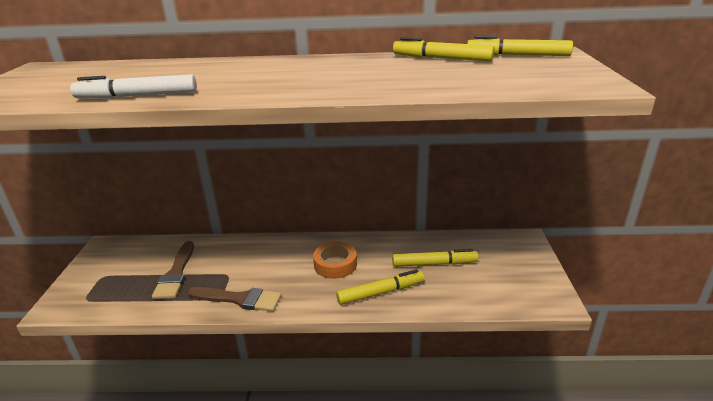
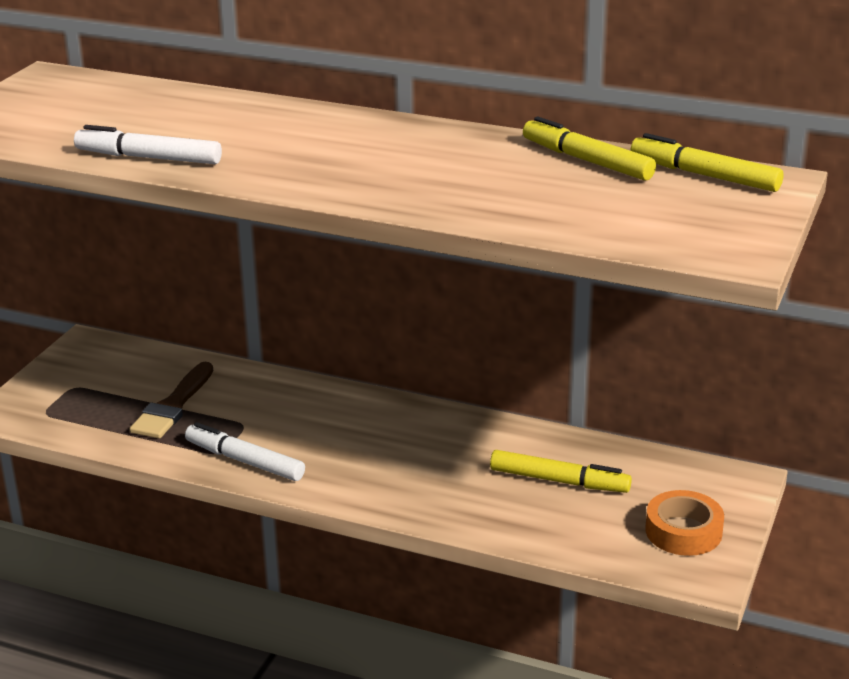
camera: 20 degrees right, 0 degrees up
(239, 299) = (244, 461): brown brush -> white marker
(335, 264) = (406, 446): orange tape -> orange tape (683, 531)
(381, 292) = (449, 501): yellow marker -> none

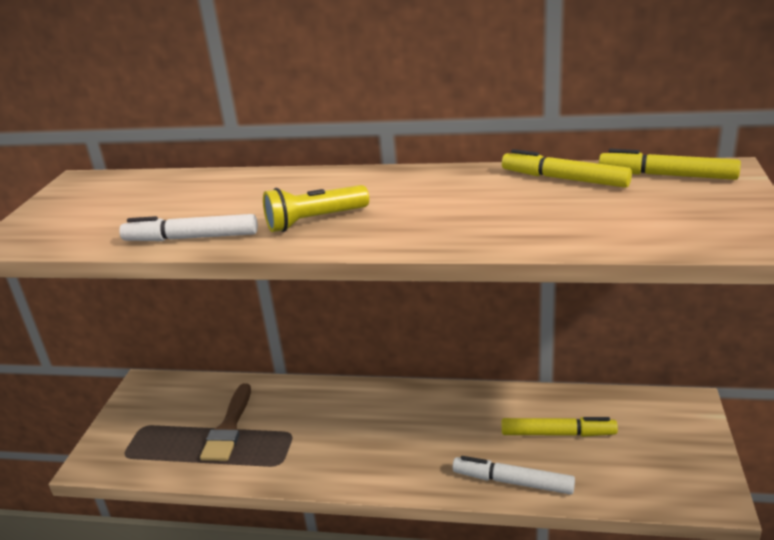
camera: 10 degrees left, 0 degrees up
(244, 461) = (303, 468): white marker -> white marker (513, 482)
(286, 161) = (314, 221): none -> yellow flashlight
(683, 531) = (675, 460): orange tape -> none

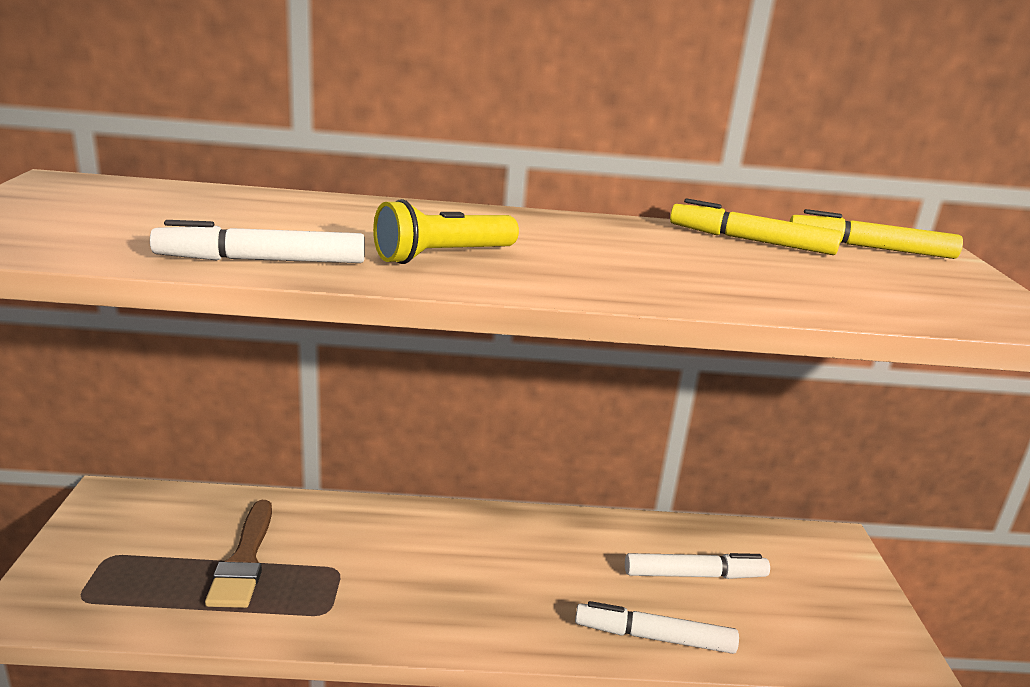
camera: 15 degrees left, 5 degrees down
(558, 433) = (694, 575): yellow marker -> white marker

